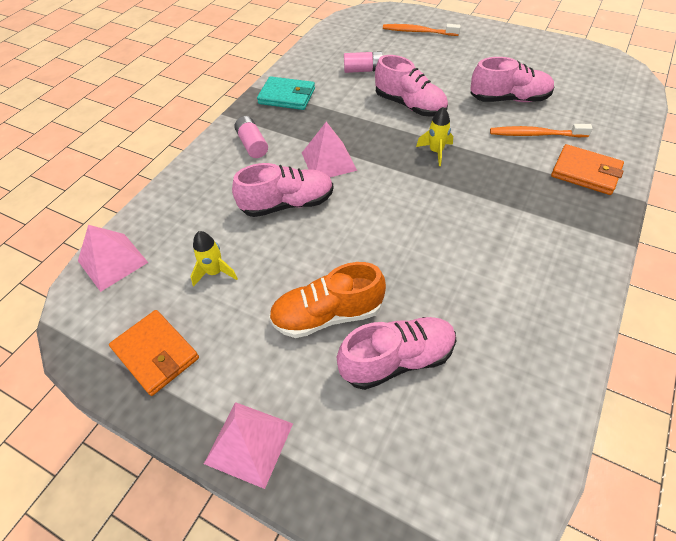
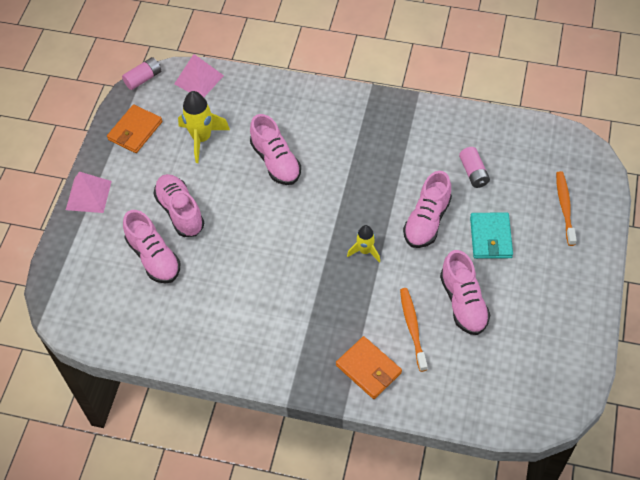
camera: 75 degrees right, 5 degrees up
(215, 272) = (202, 139): yellow rocket -> yellow rocket, size x1.67
(252, 144) = (338, 118): pink battery -> pink battery (143, 79)
(287, 96) = (411, 123): turquoise wallet -> turquoise wallet (490, 237)
(327, 315) = (180, 212): orange shoe -> pink shoe
(328, 161) = (331, 176): pink pyramid -> none
(585, 172) = (368, 369): orange wallet -> orange wallet turned 60 degrees counterclockwise

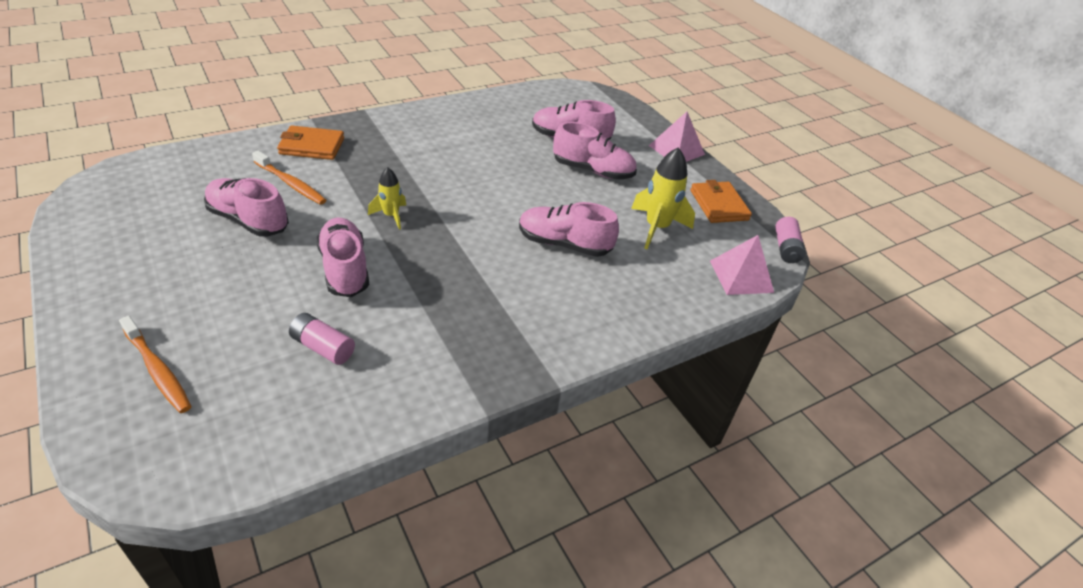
camera: 130 degrees right, 15 degrees down
(490, 237) = (252, 288): turquoise wallet -> none

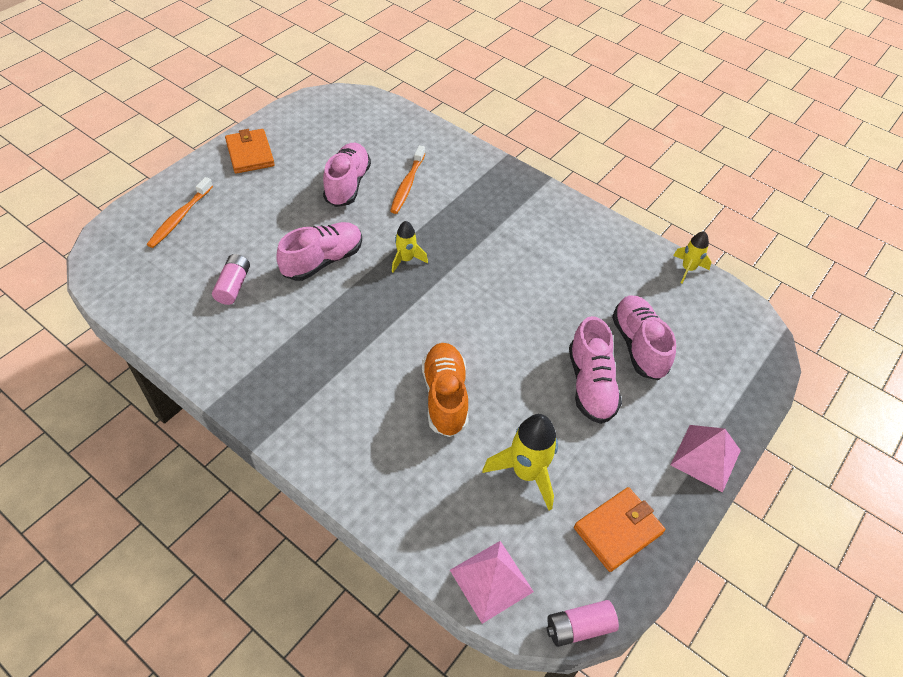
camera: 70 degrees right, 10 degrees up
(312, 146) = (467, 172): orange wallet -> orange wallet (250, 154)
(515, 92) = (688, 269): none -> yellow rocket
(564, 244) = (445, 396): pink shoe -> orange shoe

